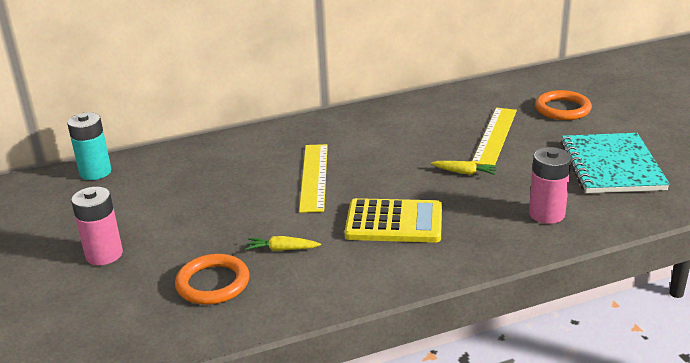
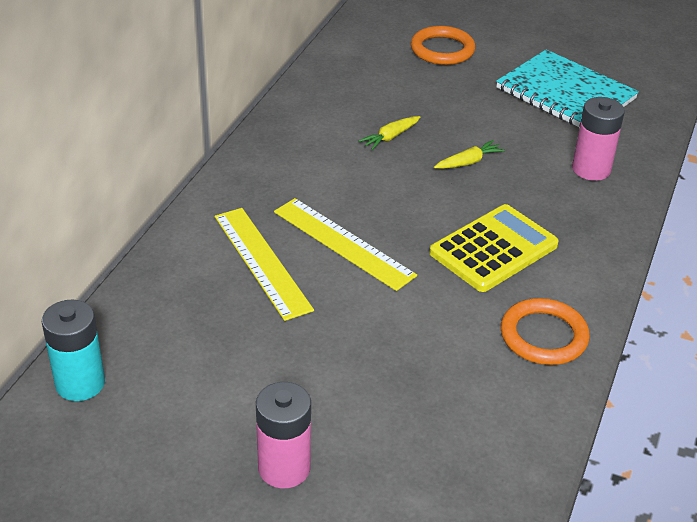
camera: 50 degrees left, 10 degrees up
(213, 283) = (447, 417): orange ring -> orange ring (543, 336)
(282, 249) = (447, 339): yellow carrot -> yellow carrot (390, 137)
(495, 136) = (432, 108): yellow ruler -> yellow ruler (262, 262)

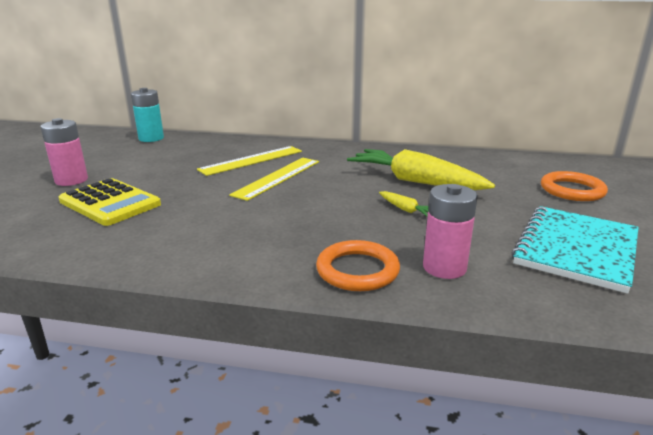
camera: 80 degrees right, 15 degrees down
(390, 137) = (415, 181): yellow carrot -> yellow carrot, size x2.38
(493, 249) = (289, 225): yellow calculator -> yellow calculator (110, 203)
(543, 336) = (177, 251): orange ring -> orange ring (357, 270)

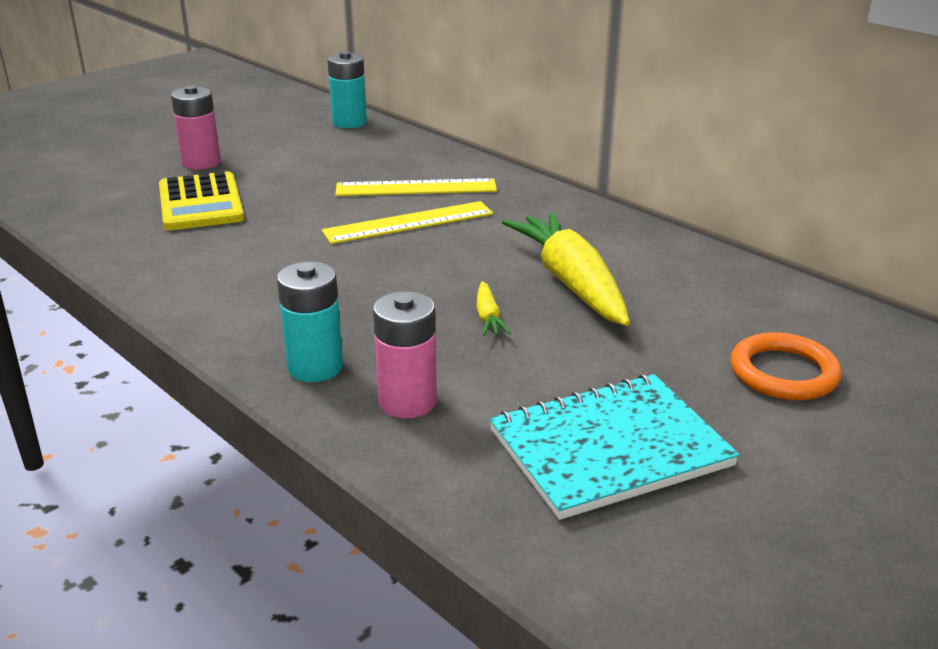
camera: 35 degrees right, 5 degrees up
(357, 270) = (315, 367): orange ring -> turquoise battery

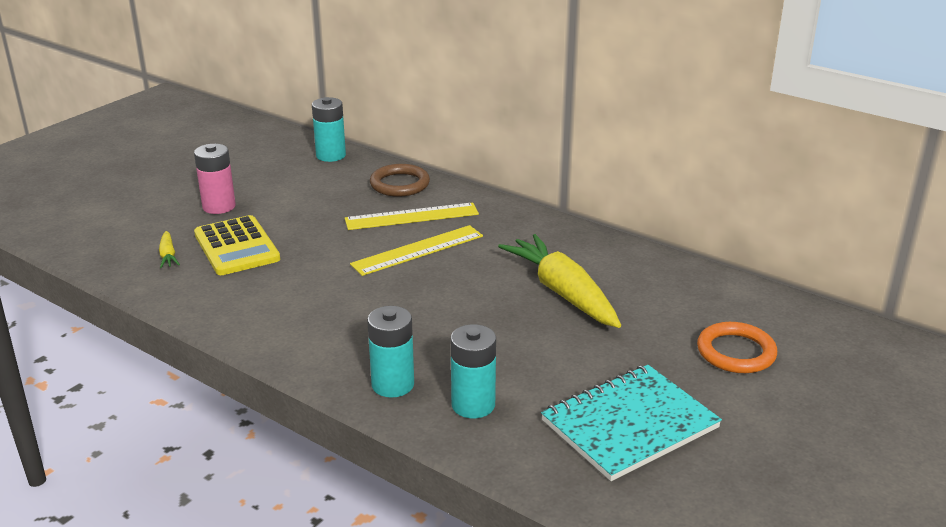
camera: 10 degrees left, 0 degrees up
(407, 401) = (473, 405): pink battery -> turquoise battery
(415, 155) = (400, 184): none -> brown ring
(488, 317) = (509, 329): yellow carrot -> yellow carrot (168, 255)

